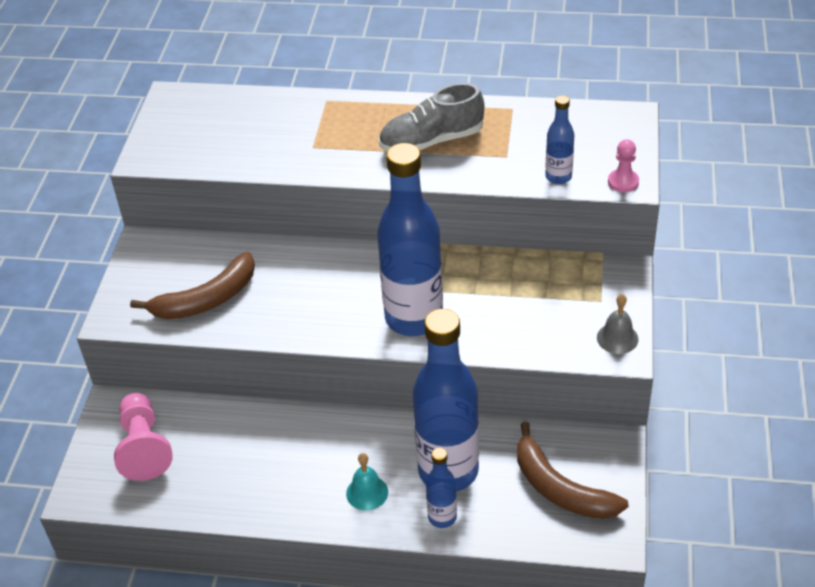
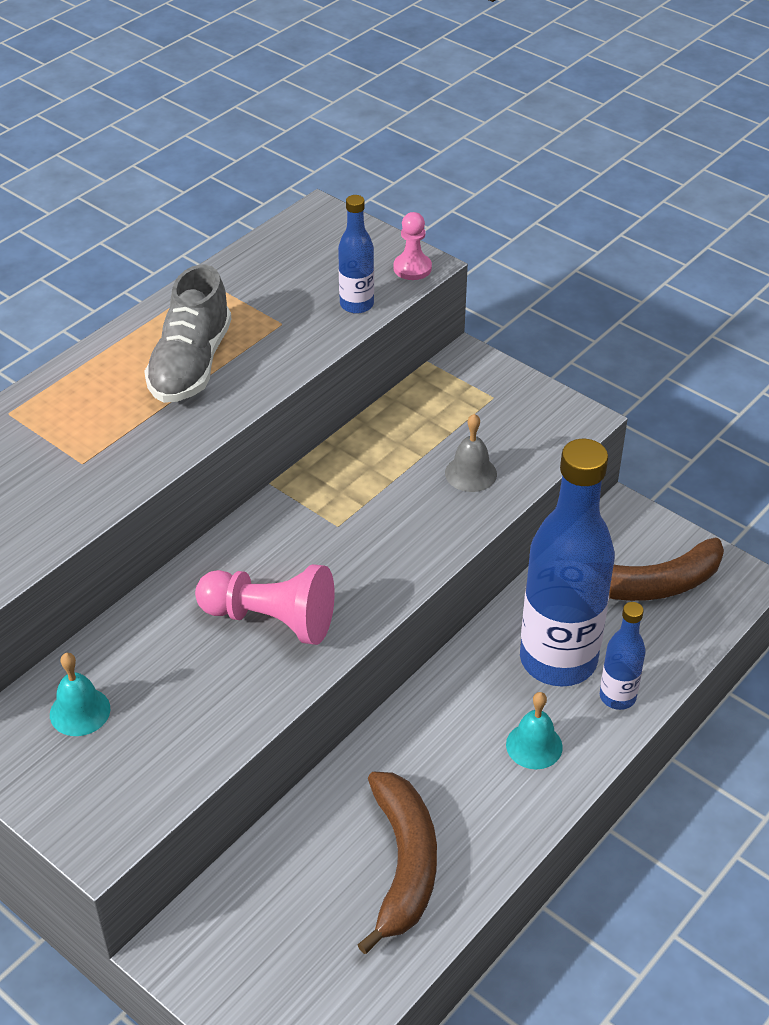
camera: 60 degrees left, 0 degrees up
(144, 447) = (280, 943): pink pawn -> pink pawn (271, 620)
(190, 264) = (80, 711): none -> turquoise bell
(206, 299) = (165, 722): brown banana -> brown banana (404, 864)
(414, 318) = (384, 546): blue bottle -> none
(617, 338) = (555, 412): grey bell -> grey bell (470, 473)

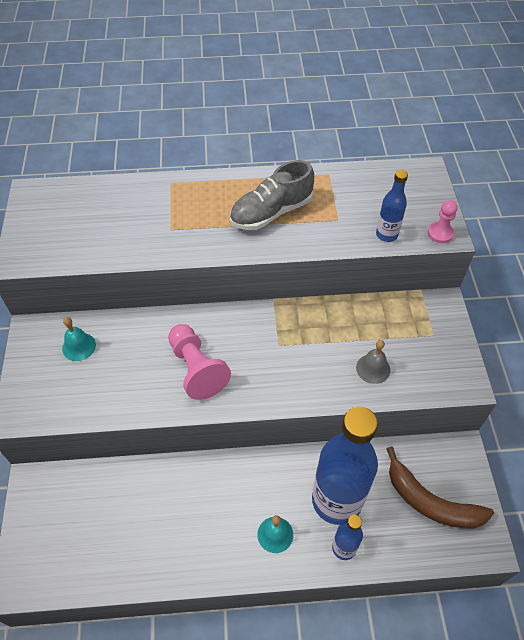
camera: 45 degrees right, 10 degrees up
(404, 864) = (155, 536): brown banana -> none

